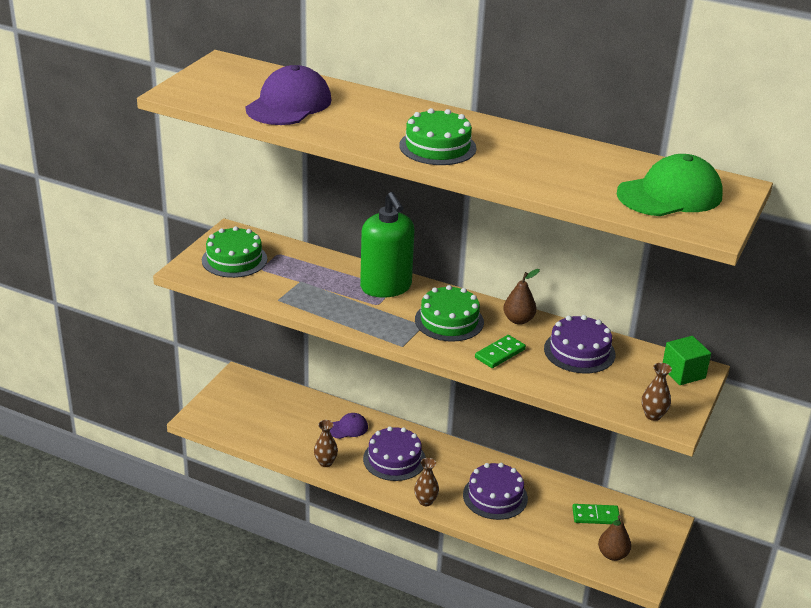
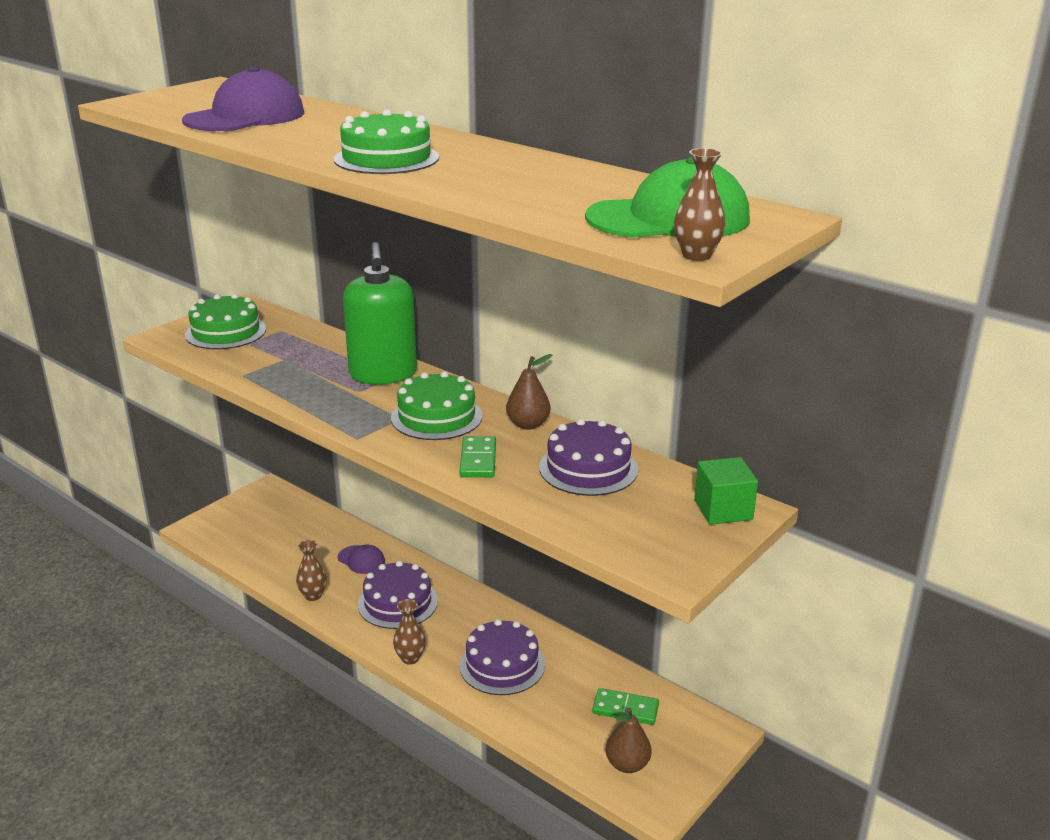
camera: 15 degrees right, 5 degrees down
(348, 428) = (361, 560): purple cap -> purple cap turned 45 degrees clockwise
(500, 354) = (478, 460): green domino -> green domino turned 60 degrees counterclockwise
(653, 415) = (649, 558): brown vase -> brown vase (696, 255)

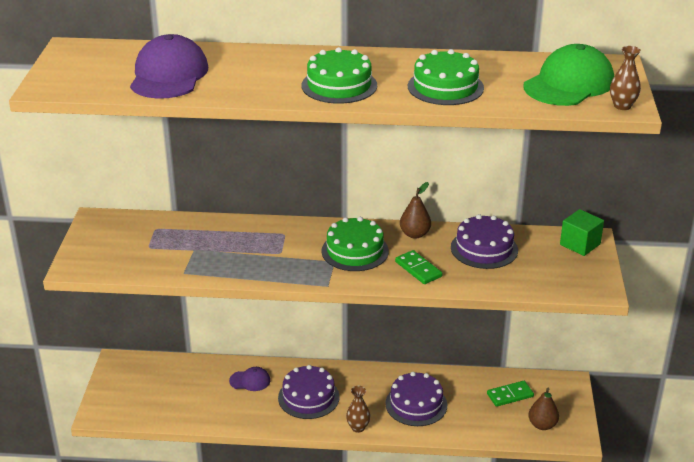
camera: 35 degrees left, 5 degrees up
(225, 332) = (116, 245): green cake -> green cake (445, 87)
(313, 595) = (247, 419): brown vase -> none
(383, 374) = (278, 234): green soap dispenser -> none

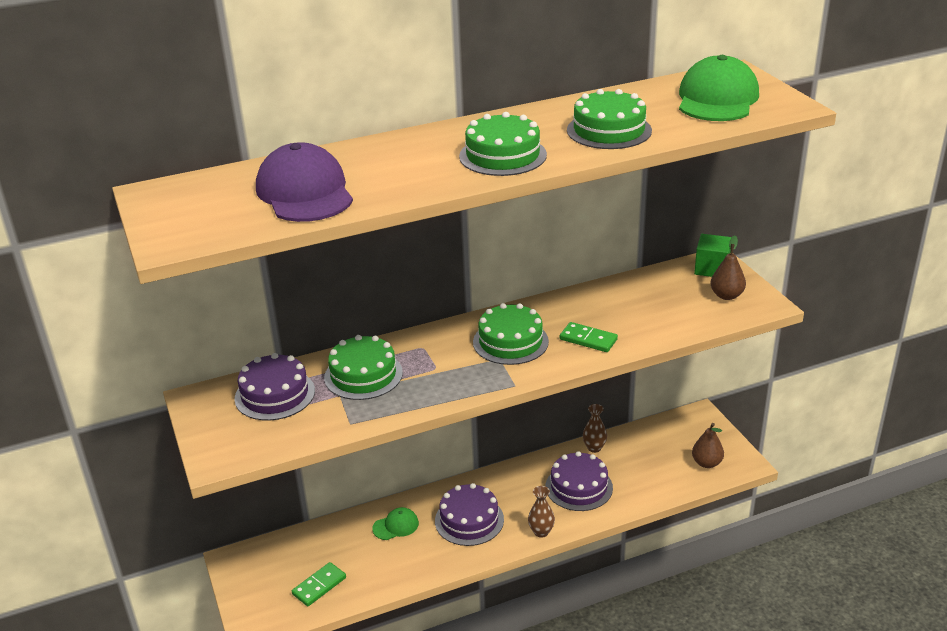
camera: 25 degrees left, 0 degrees up
(223, 240) = (363, 375): none -> green cake
(250, 381) = (396, 526): purple cap -> green cap
(415, 234) = (554, 306): brown pear -> brown pear (726, 295)
(484, 249) = (631, 300): purple cake -> purple cake (275, 394)
(510, 395) = (657, 446): green domino -> green domino (319, 586)
(622, 106) = (787, 106): brown vase -> brown vase (594, 448)

